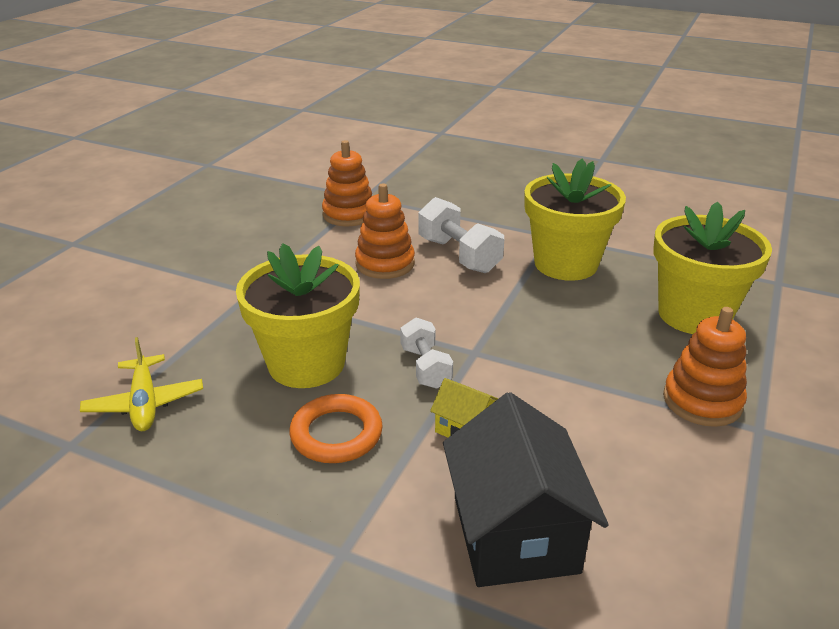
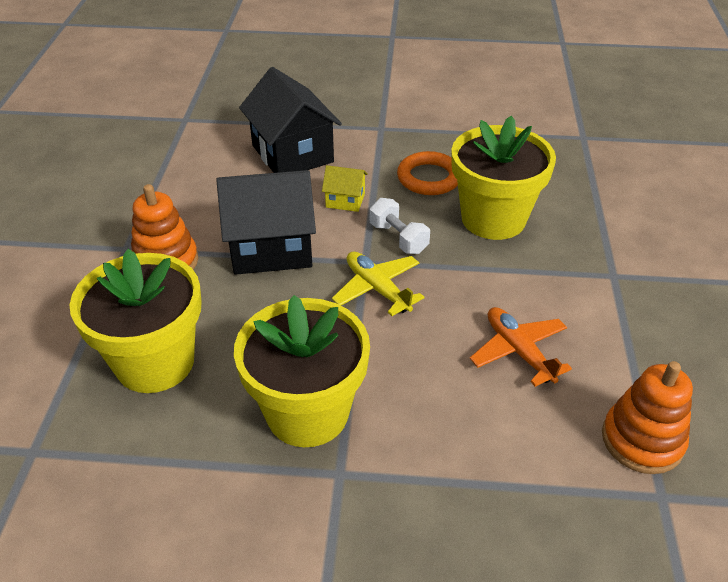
camera: 160 degrees right, 10 degrees up
(145, 403) = (573, 167): yellow plane -> yellow plane (377, 289)
(385, 264) = (519, 351): orange stacking toy -> orange plane
(459, 255) = (444, 392): white dumbbell -> none
(574, 389) = (271, 248): none -> black house

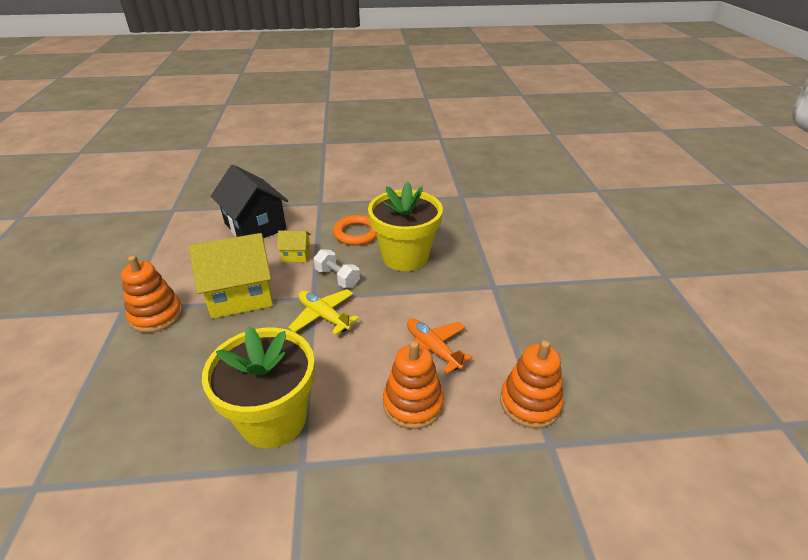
camera: 10 degrees left, 5 degrees down
(155, 362) = (146, 396): yellow flower pot -> none
(271, 248) = (241, 295): black house -> yellow house
(485, 419) = (413, 404): none -> orange stacking toy

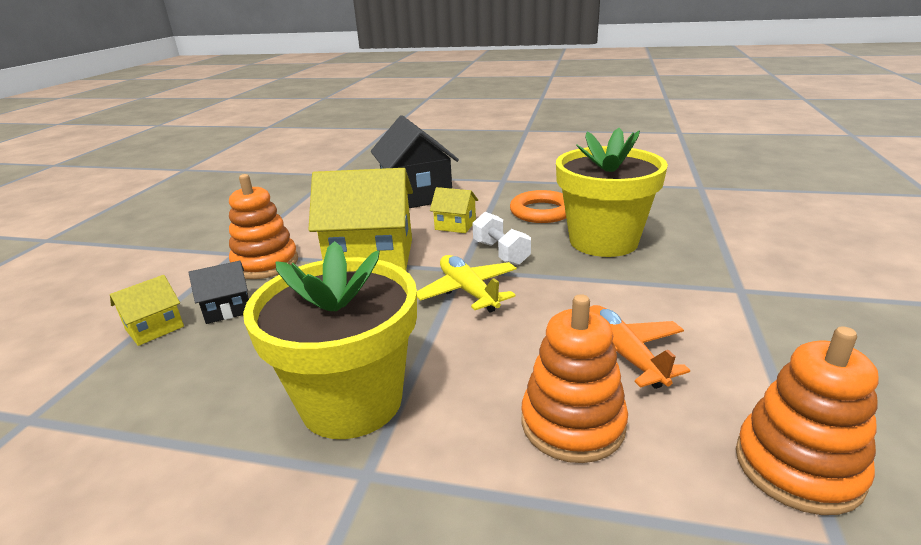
camera: 20 degrees right, 10 degrees down
(93, 392) = (155, 328): none -> yellow house
(145, 363) = (227, 309): none -> black house

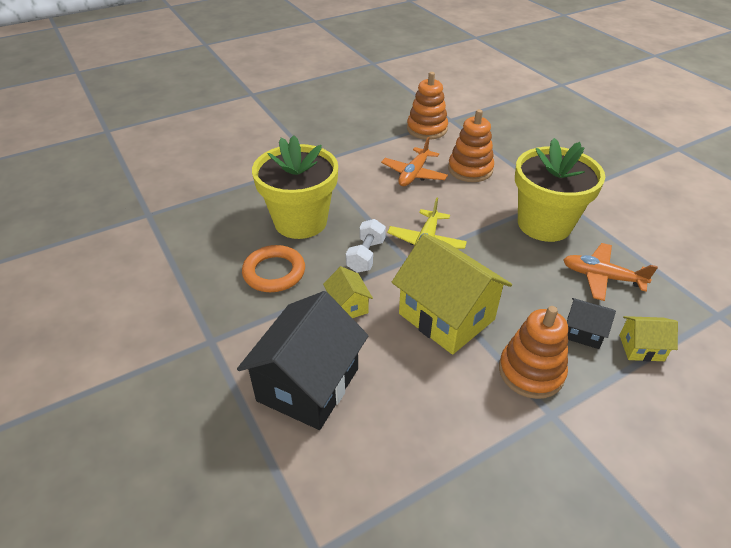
camera: 135 degrees left, 15 degrees up
(222, 374) = (602, 277): none -> orange plane

